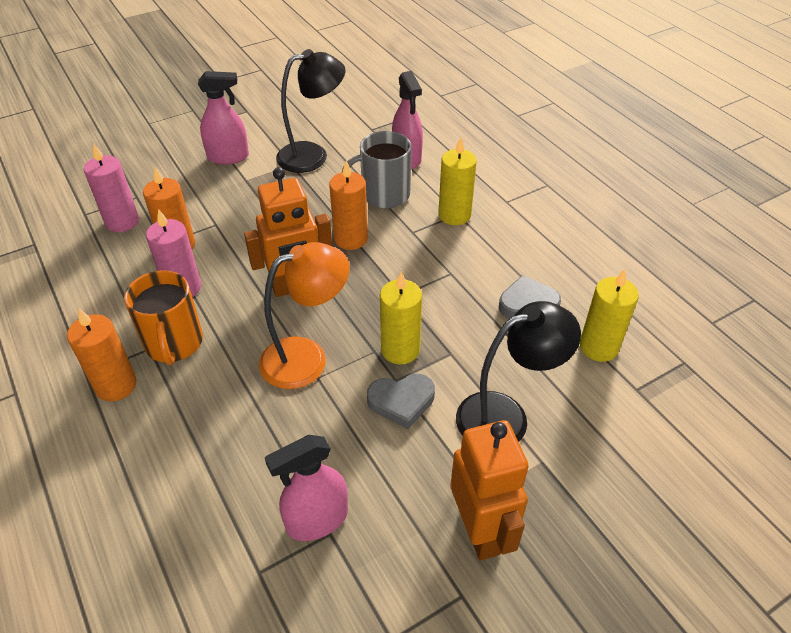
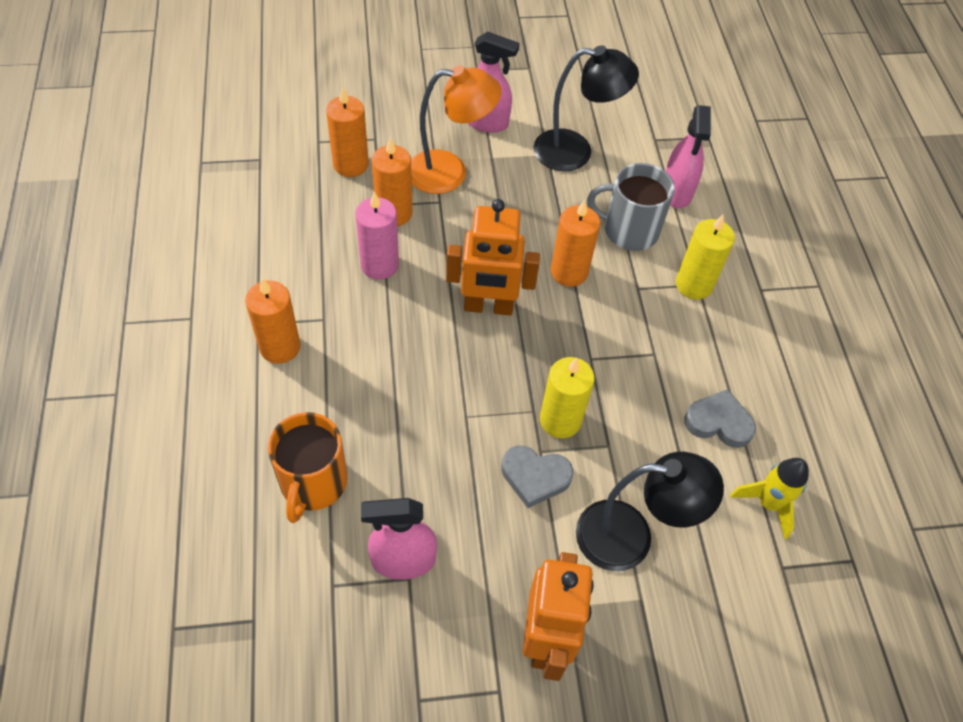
camera: 20 degrees right, 10 degrees up
(122, 222) = (350, 164): pink candle -> orange candle
(174, 343) = (348, 323): orange mug -> orange mug (313, 483)
(307, 357) = (465, 391): orange lamp -> orange lamp (450, 172)
(598, 347) = (768, 503): yellow candle -> yellow rocket

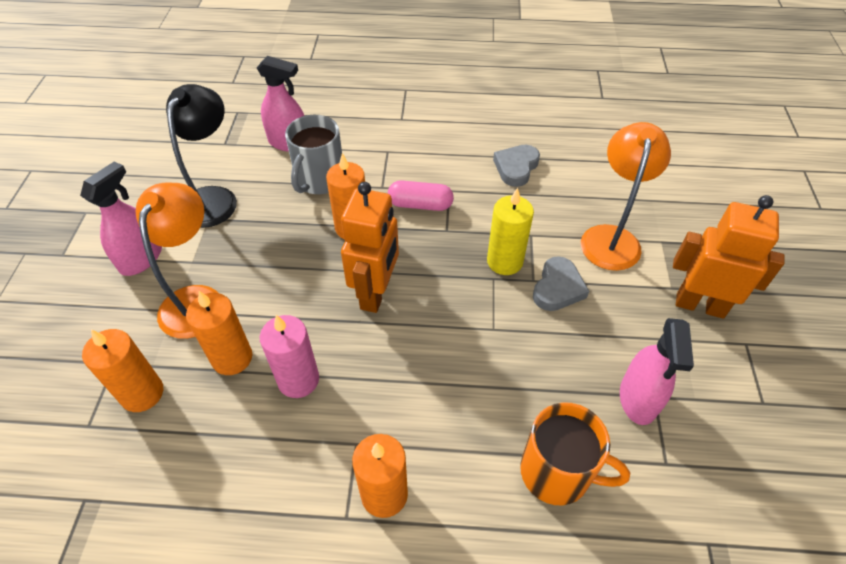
camera: 75 degrees left, 5 degrees down
(622, 328) = (420, 205): none -> pink capsule
(630, 537) = (611, 237): black lamp -> orange lamp
(694, 285) = (387, 153): yellow candle -> none
(768, 503) = (584, 157): yellow rocket -> none

